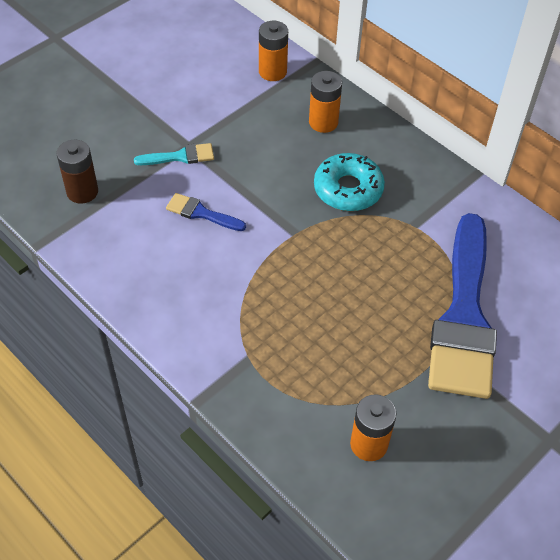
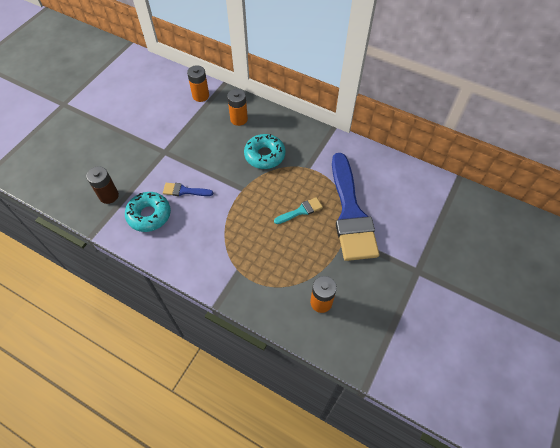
camera: 15 degrees left, 5 degrees up
(135, 236) = (149, 215): none -> turquoise donut
(180, 156) = (161, 160): turquoise brush -> turquoise brush (301, 211)

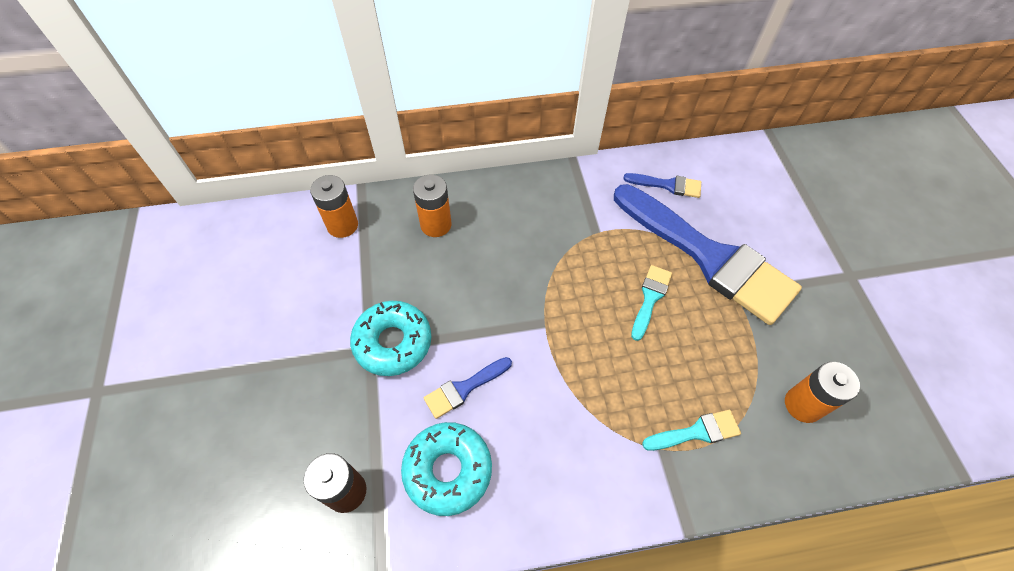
camera: 40 degrees left, 0 degrees up
(260, 275) = (696, 432): none -> turquoise brush
(264, 155) = (525, 253): turquoise donut -> turquoise donut (393, 342)
(368, 169) = (667, 185): none -> blue brush

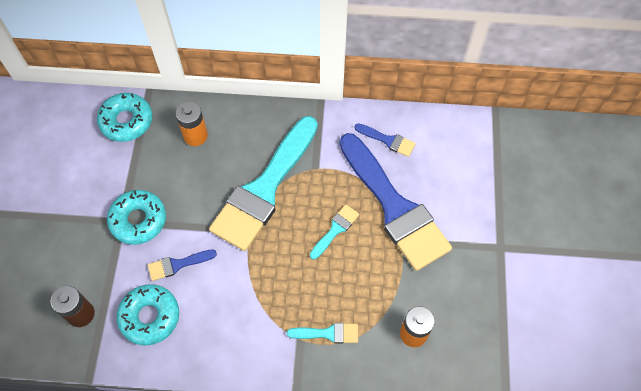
camera: 15 degrees right, 5 degrees up
(342, 225) = (126, 121): orange battery -> turquoise donut
(544, 269) = (264, 189): none -> turquoise brush

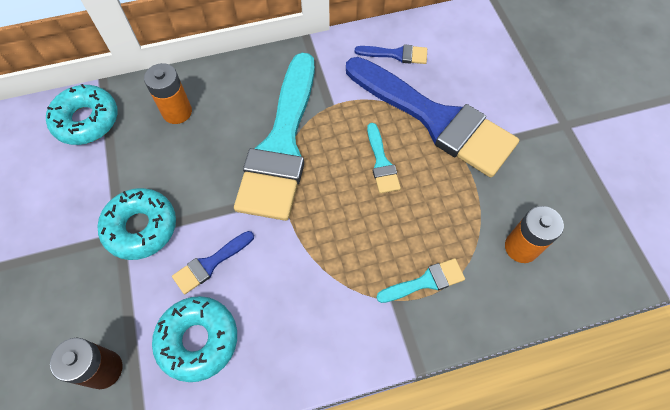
camera: 20 degrees left, 0 degrees up
(335, 229) = (381, 163): turquoise brush -> turquoise brush turned 150 degrees clockwise

